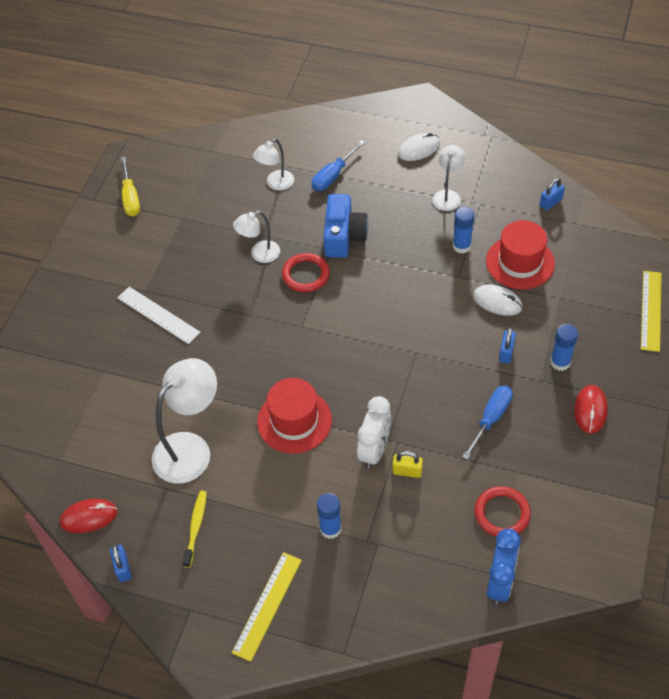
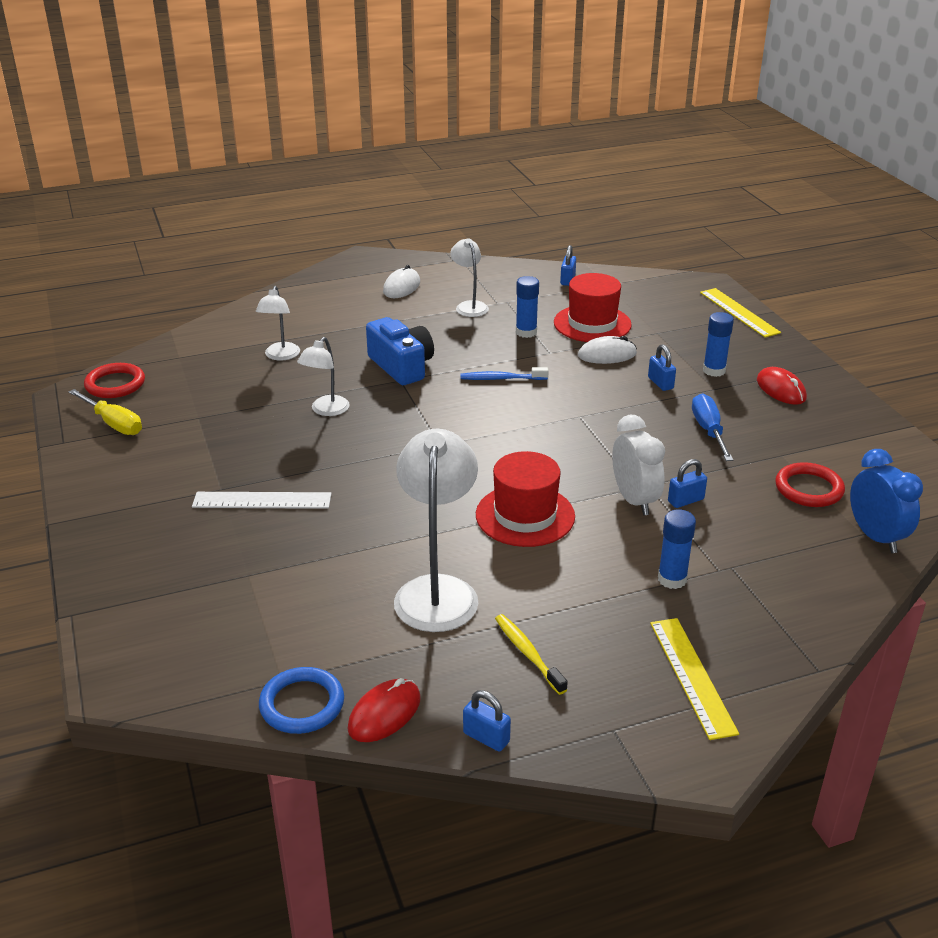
camera: 40 degrees left, 20 degrees down
(56, 483) = (302, 704): none -> blue ring
(306, 275) = (396, 406): red ring -> red ring (115, 384)
(332, 176) = (336, 331): blue screwdriver -> none
(398, 286) = (501, 378): none -> blue toothbrush
(407, 471) = (685, 500): yellow padlock -> blue padlock

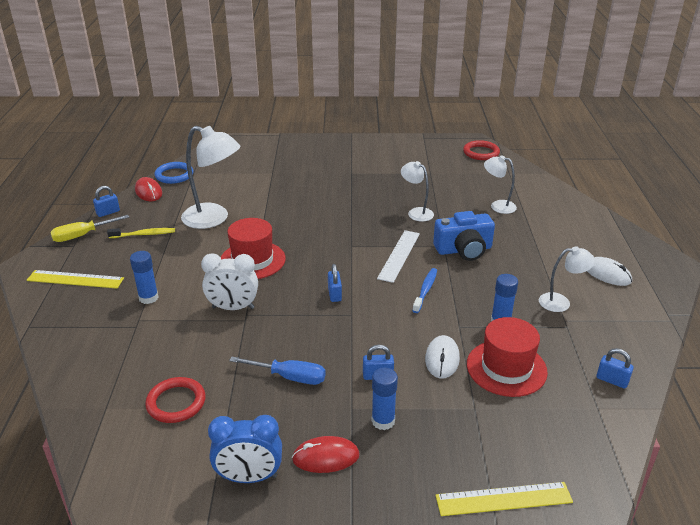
camera: 110 degrees right, 0 degrees up
(114, 424) = (435, 150): yellow screwdriver -> yellow screwdriver (81, 236)
(262, 501) = (331, 182): white ruler -> white ruler (399, 255)
(685, 500) = (214, 331): blue padlock -> blue padlock (334, 294)
(875, 537) = (96, 413): blue clock -> blue clock (249, 477)

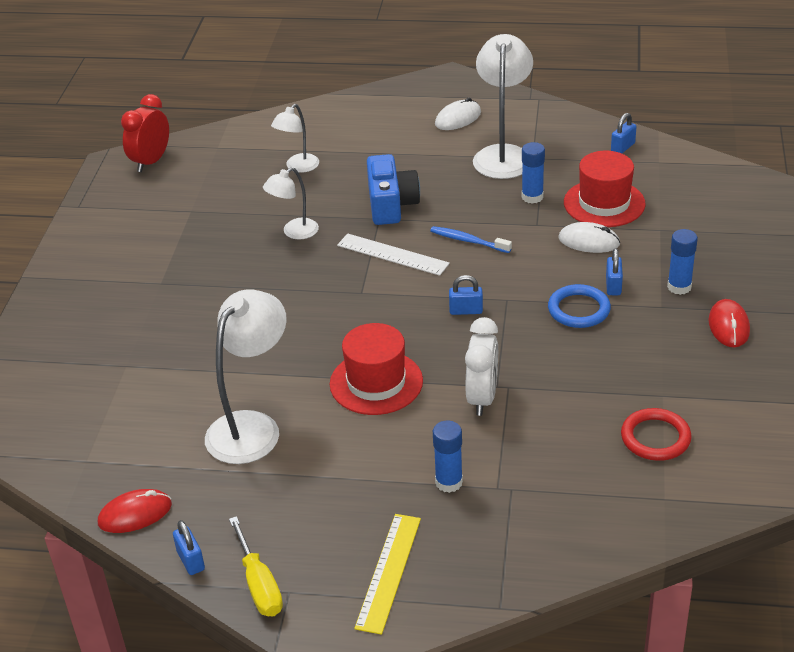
camera: 80 degrees left, 5 degrees up
(144, 234) = (277, 505): yellow toothbrush -> none
(174, 175) = (85, 485): blue ring -> blue ring (579, 309)
(249, 477) = (759, 377): blue clock -> none
(290, 377) = (614, 349): blue screwdriver -> none
(481, 153) = (151, 162): red ring -> red clock
(503, 499) = (767, 227): yellow ruler -> none
(561, 302) = (503, 155): white lamp -> white lamp, size x1.79

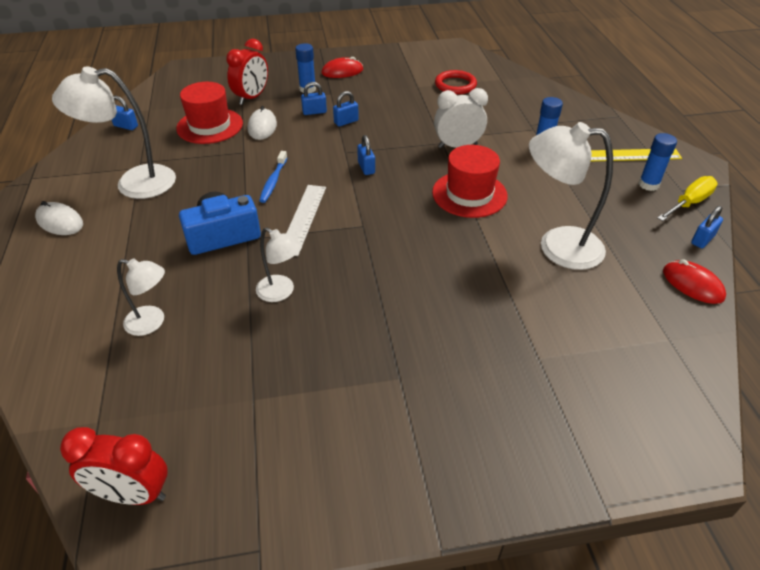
camera: 110 degrees left, 5 degrees up
(532, 197) = (203, 159): blue glue stick -> blue glue stick (648, 184)
(579, 309) = (346, 122): blue ring -> blue padlock
(667, 238) = (252, 98): none -> red clock

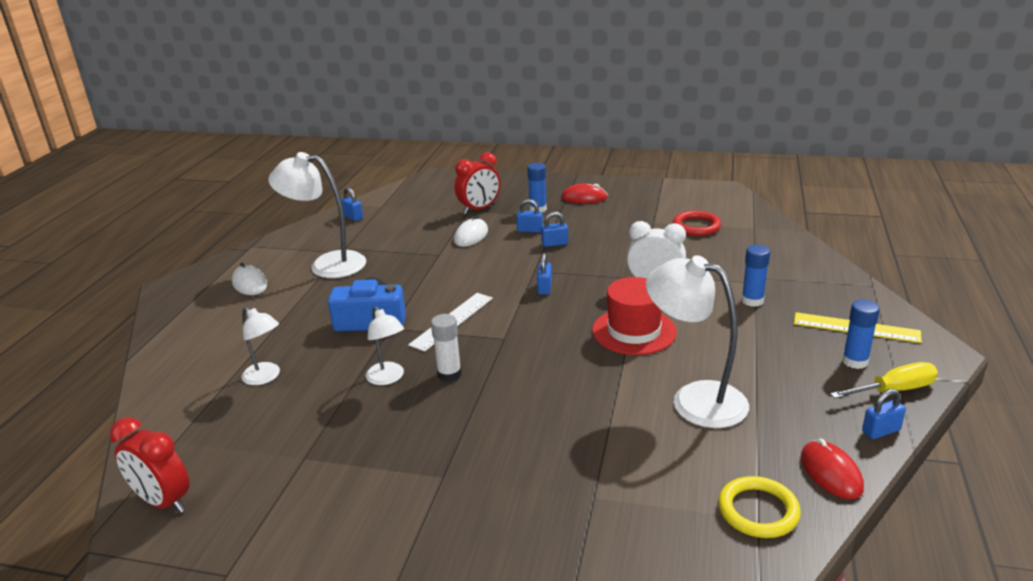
camera: 25 degrees right, 15 degrees down
(210, 126) = (424, 228): red hat -> none
(273, 181) = (448, 284): blue toothbrush -> none
(337, 273) = (449, 374): none -> white glue stick
(665, 332) = (758, 511): none -> yellow ring

